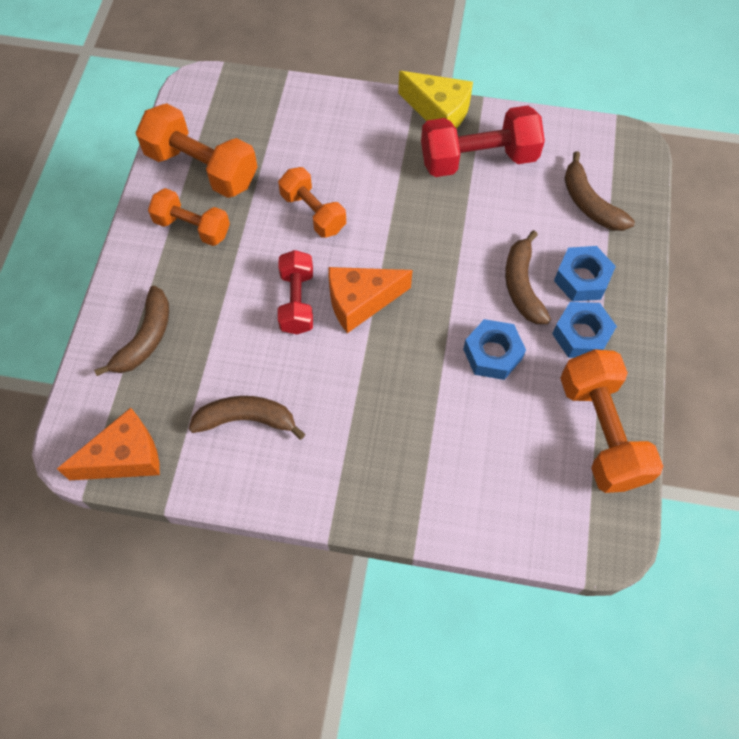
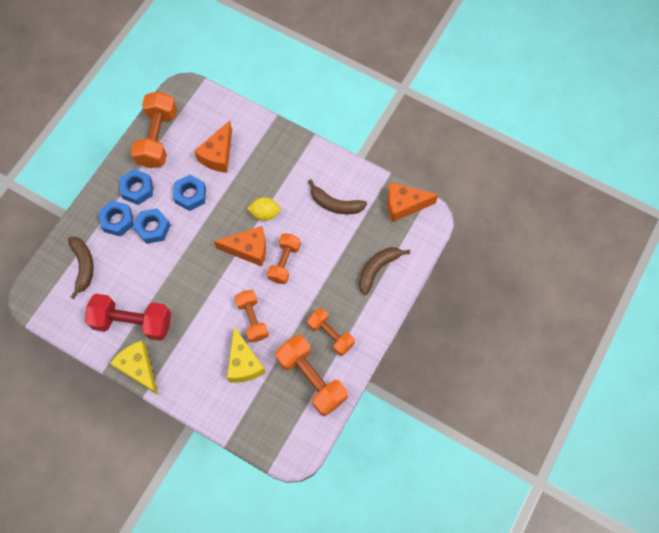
camera: 160 degrees left, 5 degrees up
(297, 301) = (284, 262): red dumbbell -> orange dumbbell
(302, 158) = (244, 363): none -> yellow cheese
(358, 365) = (265, 213): none -> yellow lemon
(482, 437) = (218, 155): none -> orange cheese
(522, 285) = (153, 228): brown banana -> blue nut

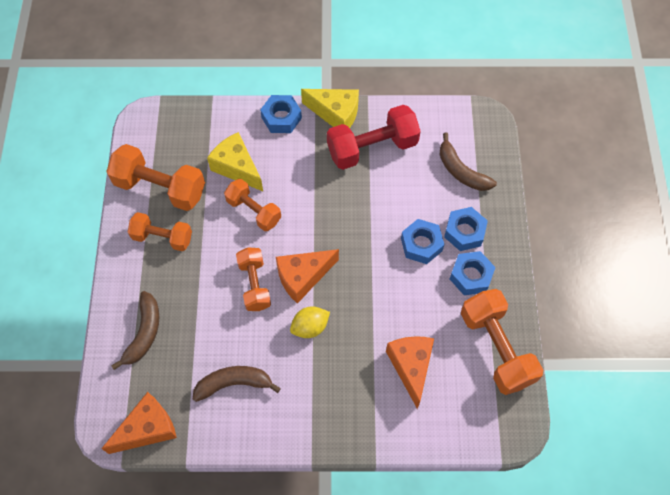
camera: 150 degrees right, 5 degrees down
(190, 195) = (408, 302): blue nut -> blue nut (281, 118)

